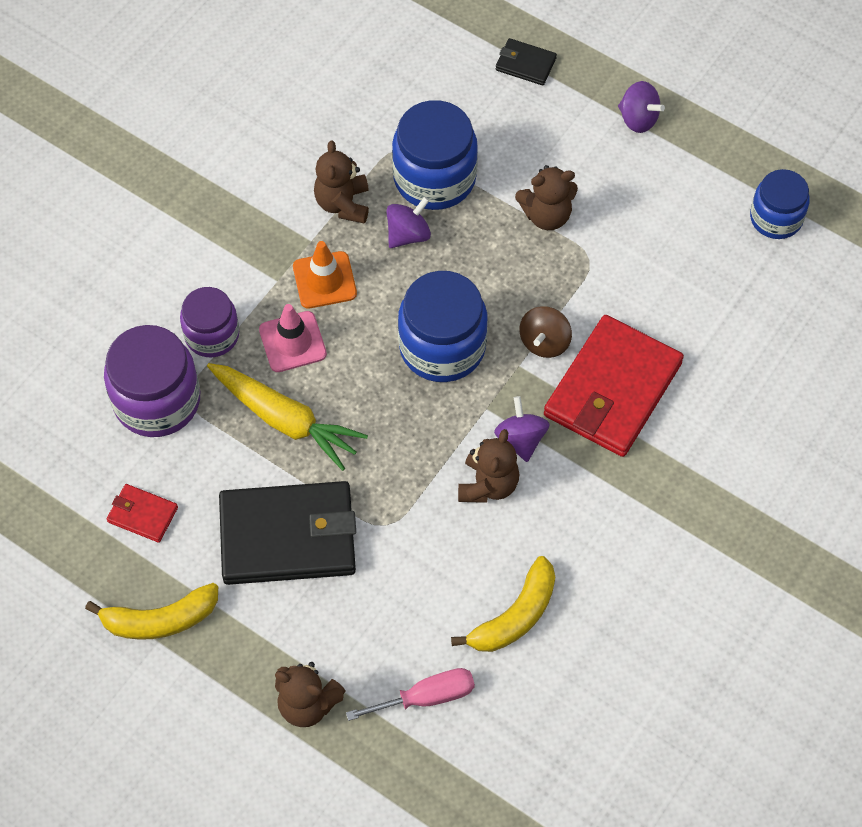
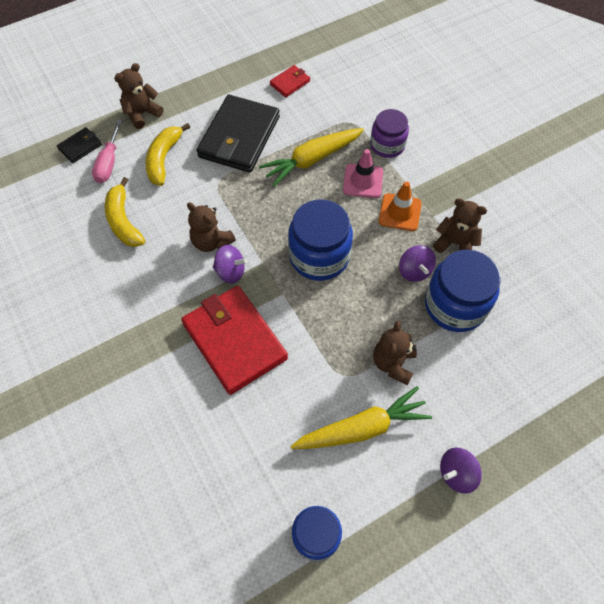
camera: 115 degrees right, 0 degrees up
(157, 400) = (356, 108): purple jar -> none
(160, 620) = (227, 72): yellow banana -> yellow banana (164, 159)
(525, 64) = (541, 412): black wallet -> black wallet (80, 146)
(544, 342) = (292, 316): brown spinning top -> none
(640, 218) = (362, 428): none -> yellow carrot

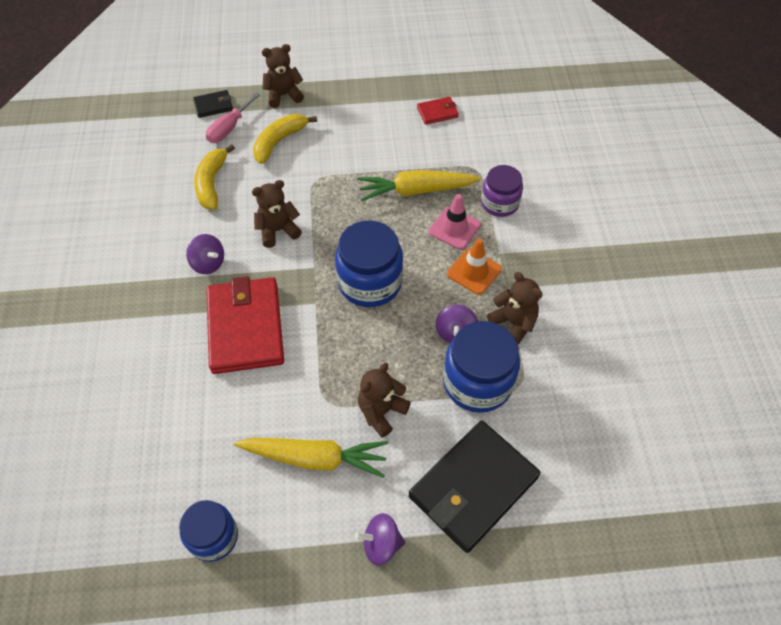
camera: 25 degrees right, 5 degrees down
(211, 241) = (278, 230): brown teddy bear -> brown teddy bear turned 90 degrees clockwise
(230, 272) = (279, 264): purple spinning top -> purple spinning top (208, 263)
(239, 137) = (359, 146): black wallet -> black wallet (473, 487)

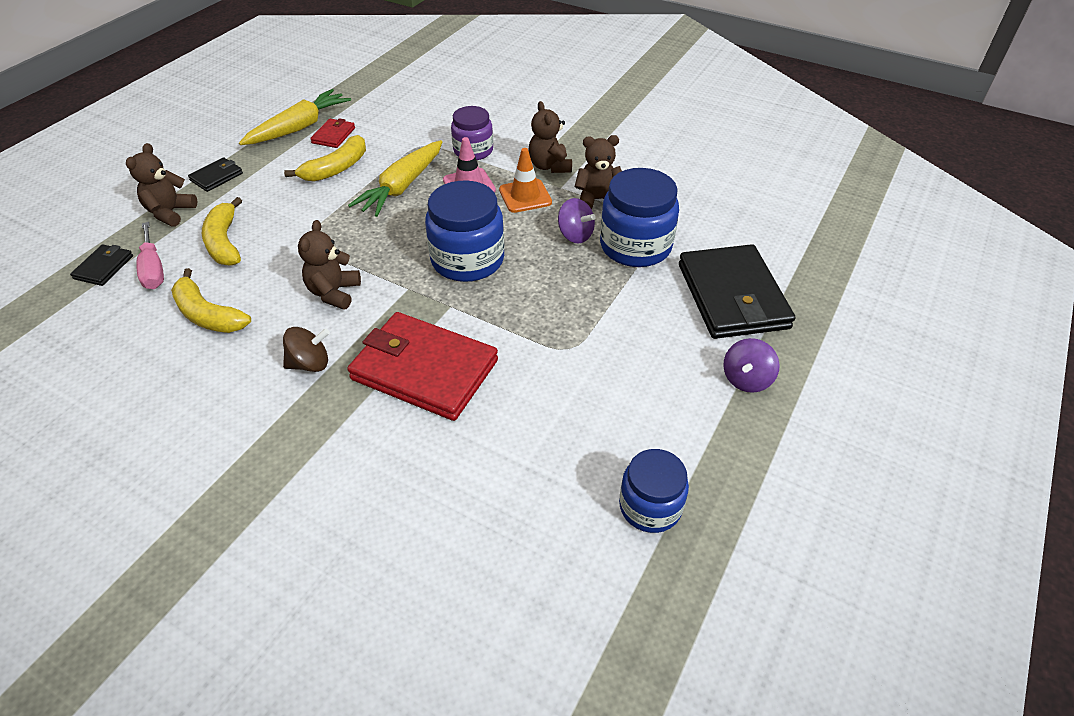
camera: 55 degrees left, 10 degrees down
(208, 263) = (310, 364): purple spinning top -> brown spinning top
(315, 458) = (623, 385): yellow carrot -> yellow carrot (299, 127)
(336, 89) = (216, 177): none -> black wallet
(381, 411) = (612, 316): brown teddy bear -> brown teddy bear (549, 166)
(402, 141) = (336, 168): none -> yellow banana

